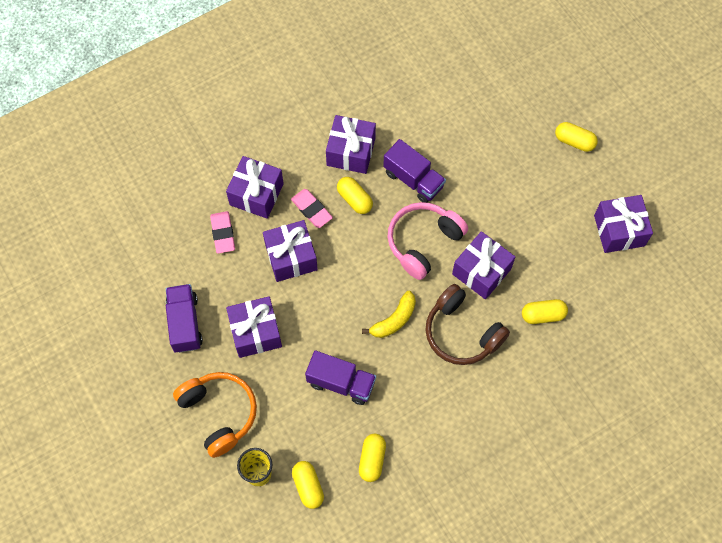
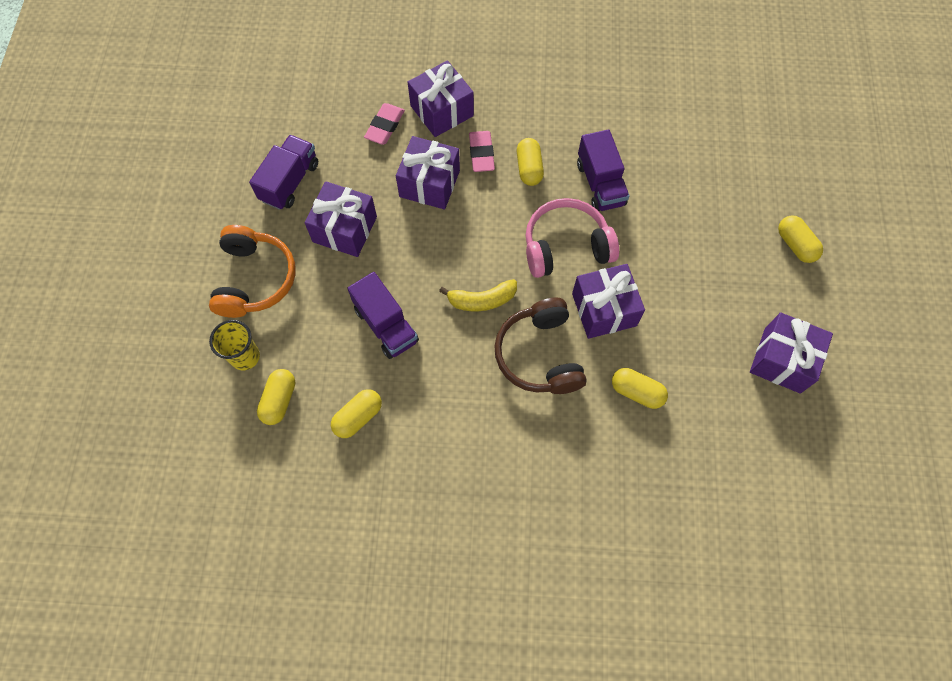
camera: 35 degrees right, 0 degrees up
(351, 152) = (558, 125): purple gift -> none

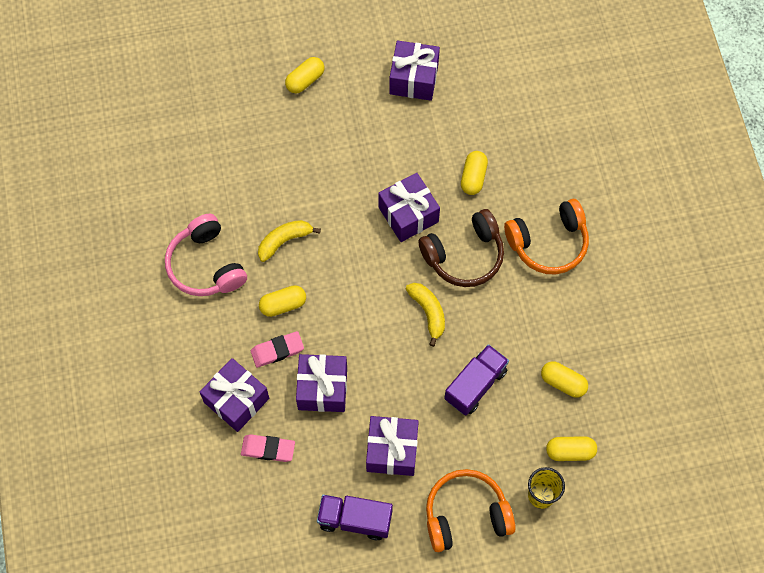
camera: 105 degrees left, 0 degrees up
(532, 453) = (548, 243): none -> orange headphones
(566, 246) = (356, 256): pink headphones -> pink headphones (206, 265)
(600, 184) = (284, 241): purple truck -> yellow banana

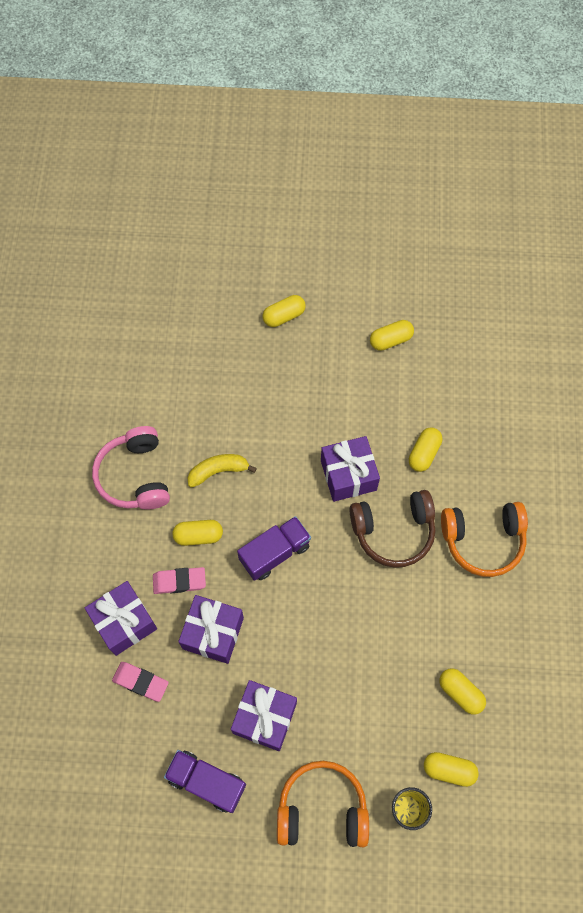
camera: 15 degrees right, 0 degrees up
(414, 79) = (390, 340): purple gift -> yellow capsule
(428, 312) = (341, 581): yellow banana -> none
(475, 385) = (369, 671): purple truck -> purple truck (275, 553)

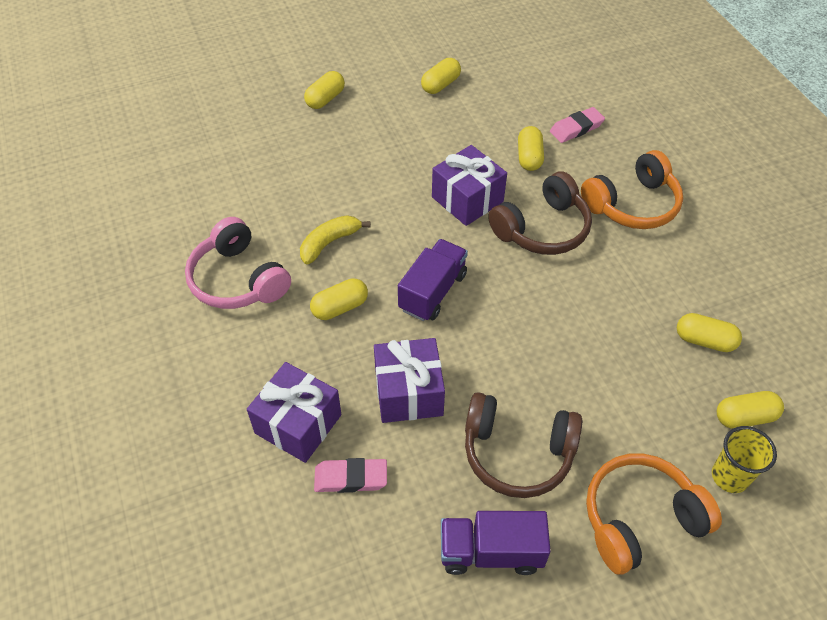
camera: 25 degrees left, 15 degrees down
(179, 581) = (342, 358): pink eraser -> pink eraser (576, 128)
(265, 718) = (517, 453): purple gift -> brown headphones

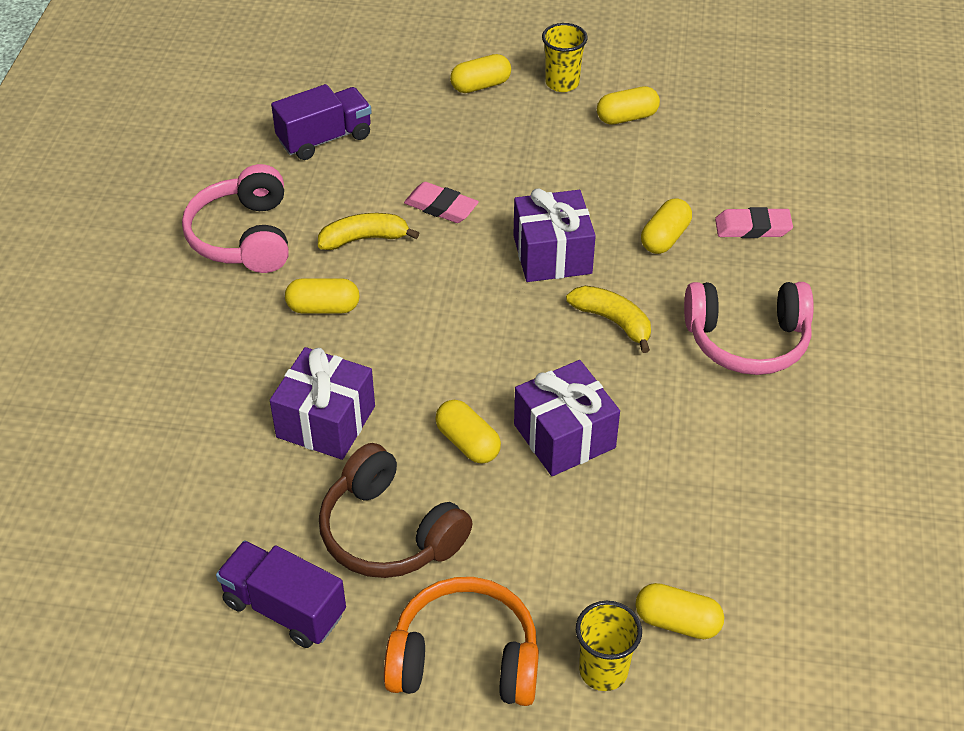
camera: 30 degrees right, 5 degrees down
(298, 424) = (195, 399): purple gift -> purple gift (564, 436)
(351, 478) = (205, 473): pink eraser -> pink eraser (441, 207)
(379, 77) = (562, 83): none -> yellow cup
(433, 292) = (433, 334): purple truck -> purple truck (325, 139)
(542, 229) = (613, 321): brown headphones -> yellow banana
(632, 204) = (747, 340): orange headphones -> pink headphones
(704, 340) = (702, 522): yellow capsule -> yellow capsule (468, 443)

